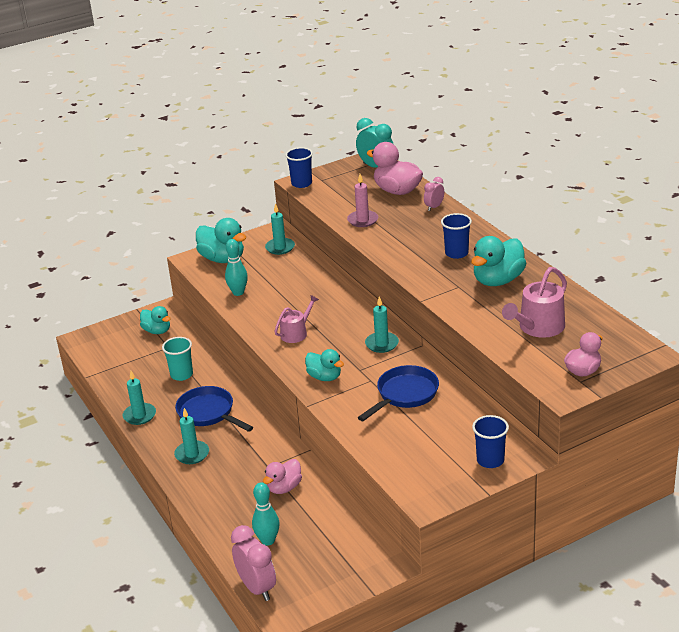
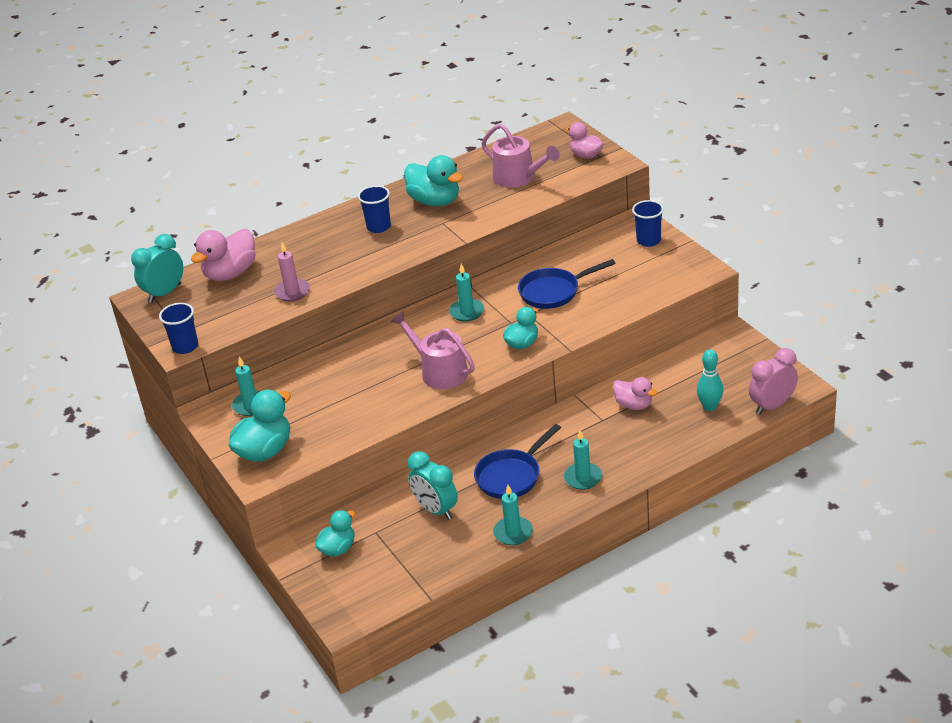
camera: 90 degrees left, 5 degrees up
(181, 375) = (436, 510): turquoise cup -> turquoise clock
(238, 292) = (347, 426): turquoise bowling pin -> none
(296, 333) = (440, 371): pink watering can -> pink watering can, size x1.56
(404, 395) = (553, 292): blue pan -> blue pan turned 60 degrees counterclockwise
(434, 207) = (277, 246): pink clock -> none

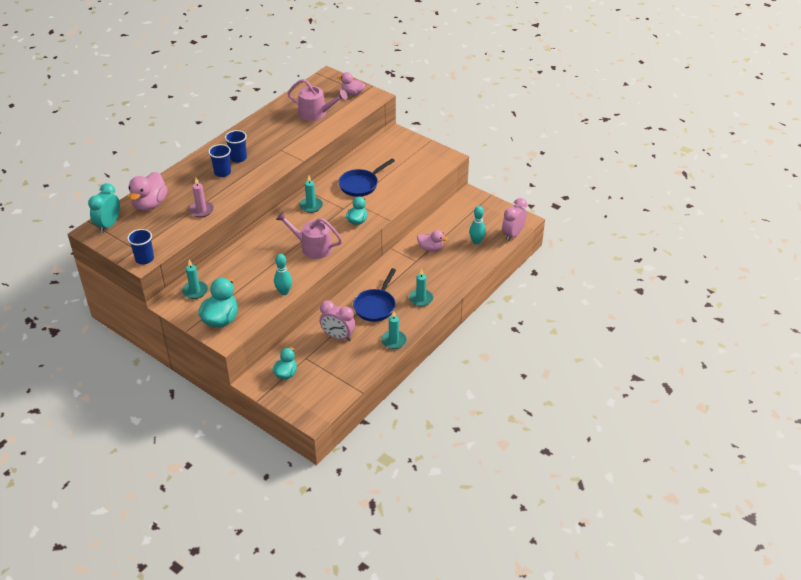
camera: 25 degrees left, 5 degrees up
(368, 428) = (284, 292): none -> turquoise bowling pin
(435, 201) = (268, 136): turquoise duck -> none
(436, 510) = (338, 336): turquoise clock -> pink clock
(648, 241) = (405, 143): blue cup -> blue cup (222, 172)

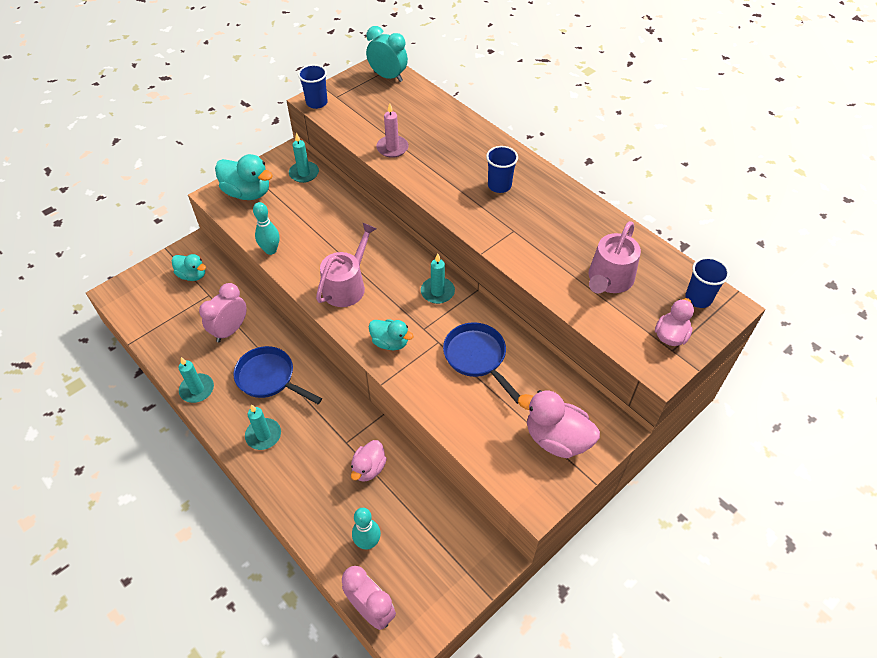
camera: 100 degrees right, 10 degrees up
(150, 204) = (417, 106): pink duck -> pink duck (556, 439)
(222, 172) = (469, 169): blue cup -> blue cup (698, 298)

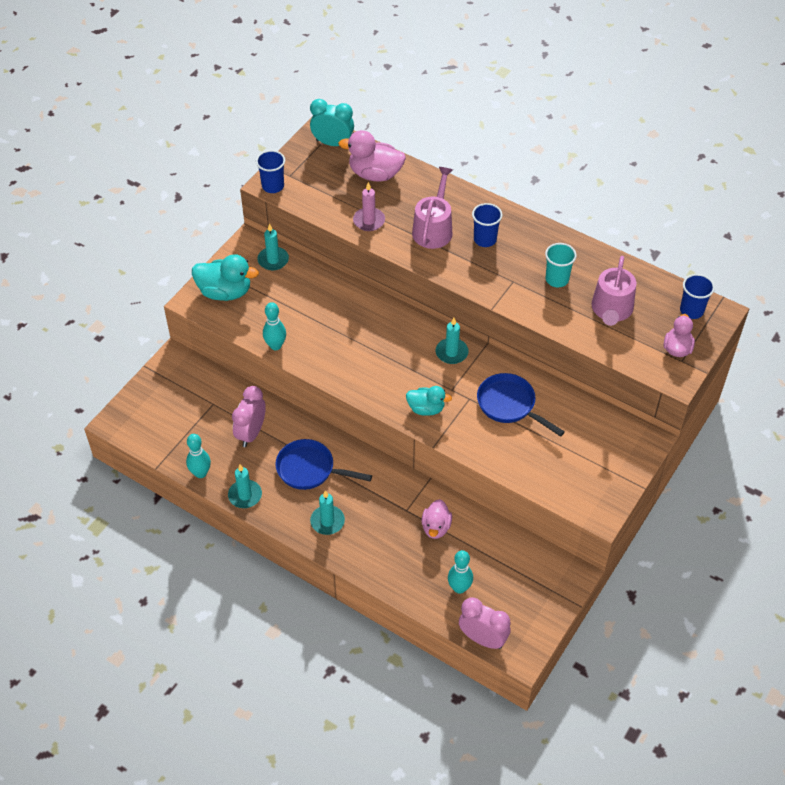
camera: 15 degrees left, 0 degrees up
(166, 358) = (200, 473): none -> turquoise bowling pin
(192, 275) = (187, 387): turquoise duck -> none
(347, 286) = (364, 365): pink watering can -> pink watering can (433, 229)
(556, 439) = (601, 459): pink duck -> pink duck (375, 174)
(560, 237) = (557, 279): none -> turquoise cup

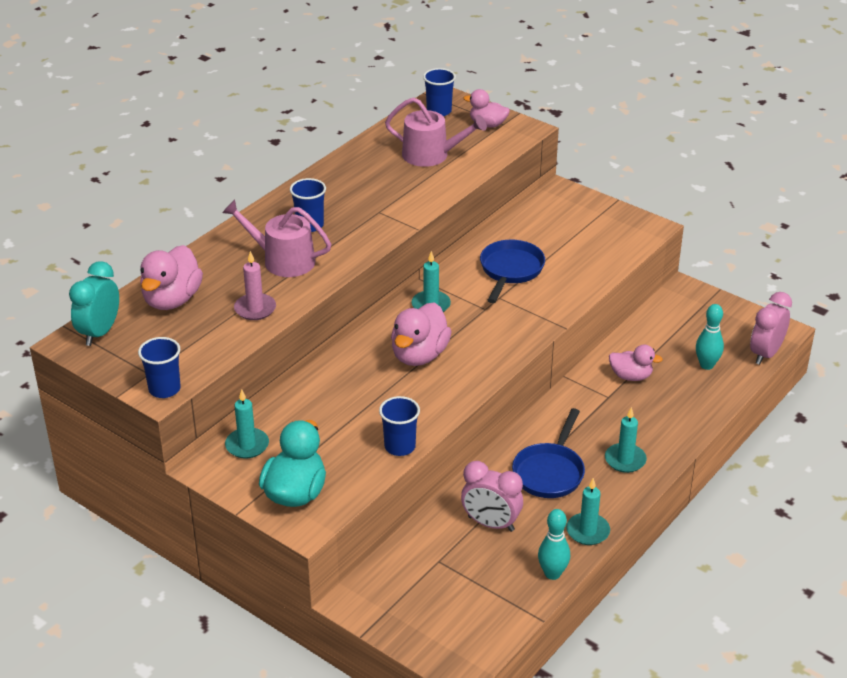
camera: 85 degrees left, 15 degrees down
(275, 346) = (400, 447): turquoise bowling pin -> blue cup
(384, 349) = (419, 355): none -> pink duck
(426, 409) = (511, 329): turquoise duck -> none
(509, 405) = (510, 271): blue pan -> blue pan turned 150 degrees clockwise
(557, 279) = (381, 183): turquoise cup -> none

